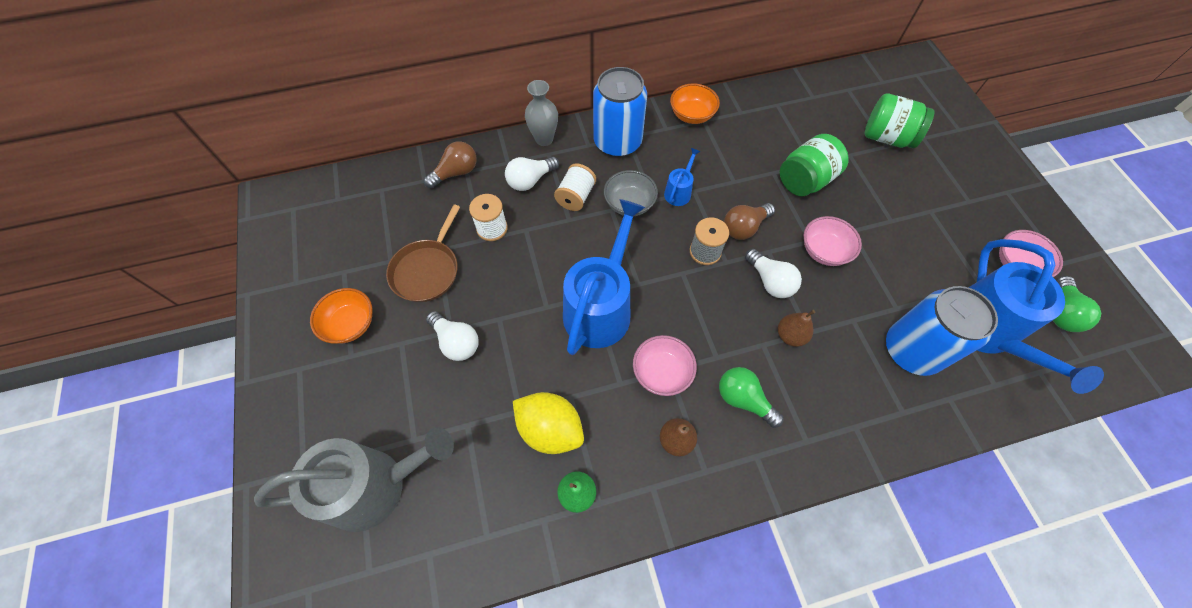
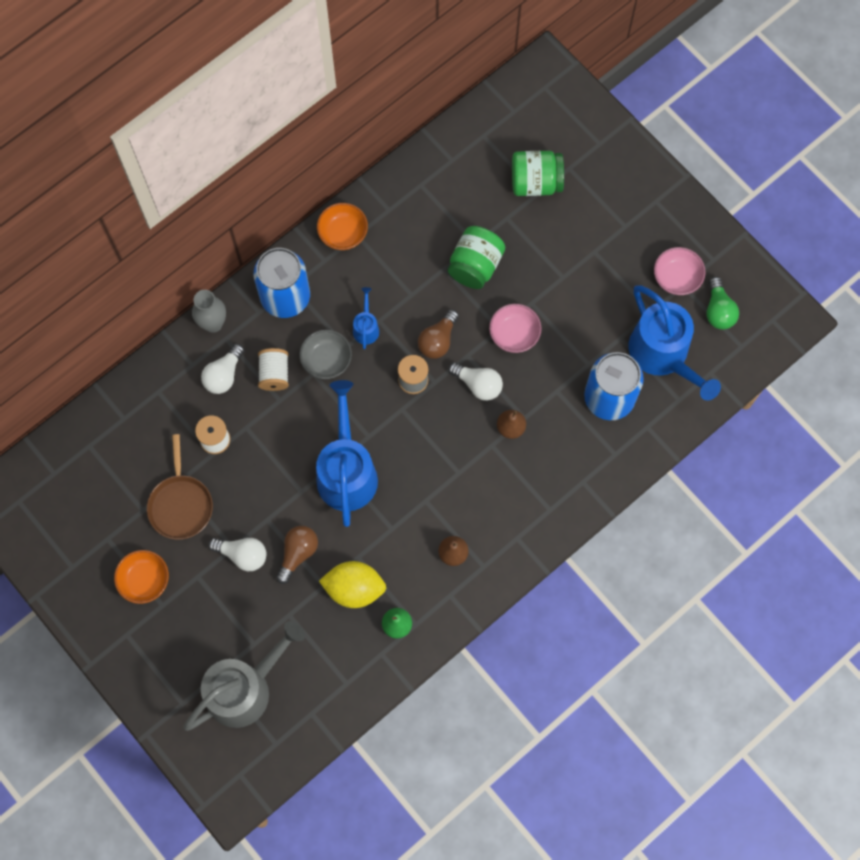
camera: 25 degrees left, 10 degrees up
(456, 173) = (149, 397): brown light bulb -> brown light bulb (298, 553)
(662, 372) = (420, 505): pink bowl -> none
(743, 399) = (492, 498): green light bulb -> none

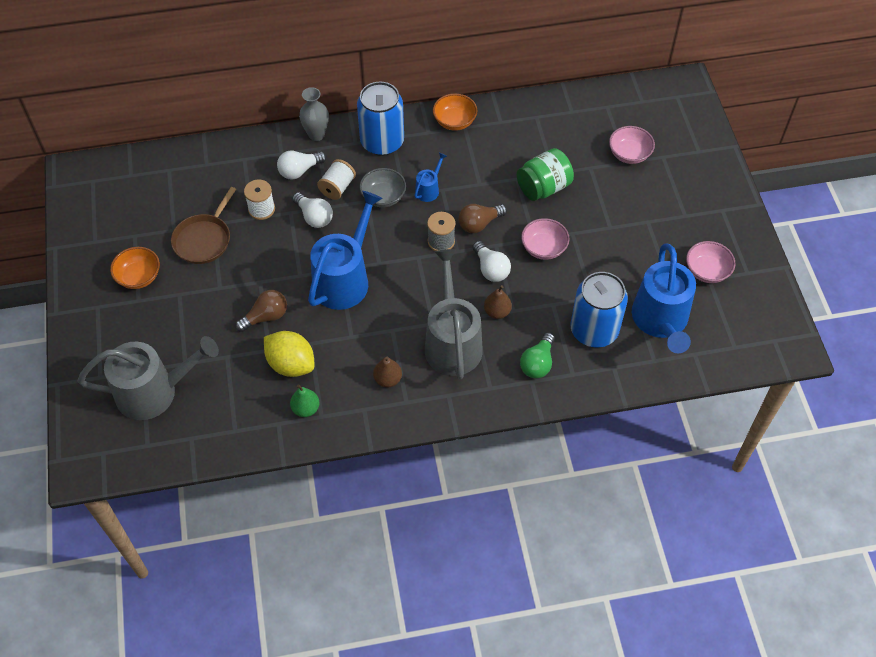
camera: 30 degrees right, 15 degrees down
(242, 555) = (223, 296): white light bulb -> white light bulb (314, 217)
(488, 482) = (452, 342): none -> grey watering can
(535, 182) = (629, 154): green jar -> pink bowl
(718, 310) = (729, 311): green light bulb -> green light bulb (537, 363)

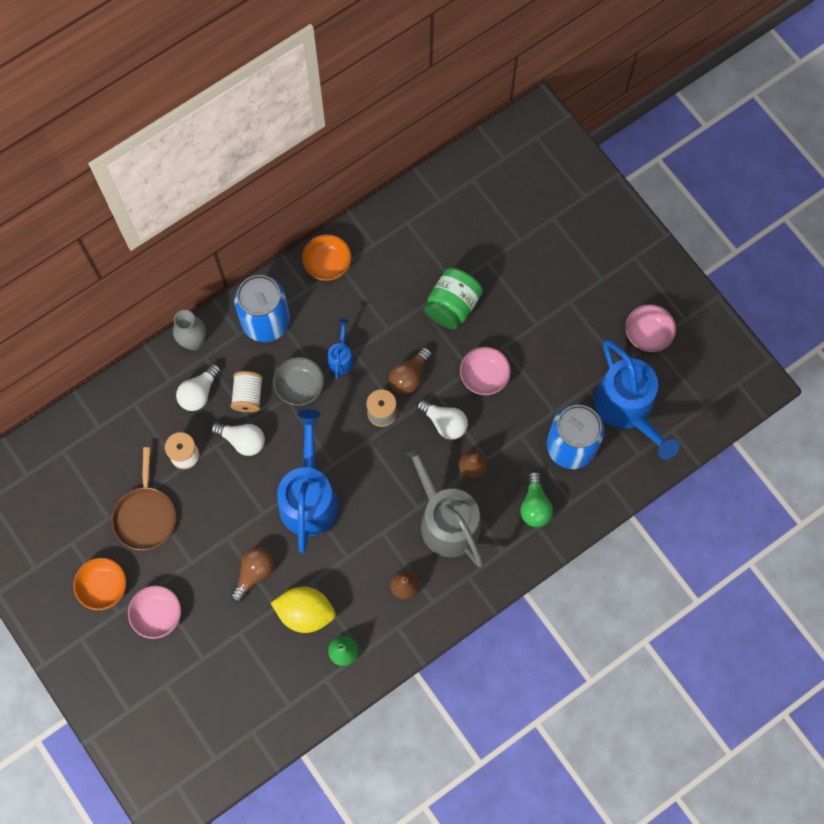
camera: 25 degrees left, 15 degrees up
(154, 392) = (190, 702): grey watering can -> none
(629, 154) = (519, 229): pink bowl -> pink bowl (157, 615)

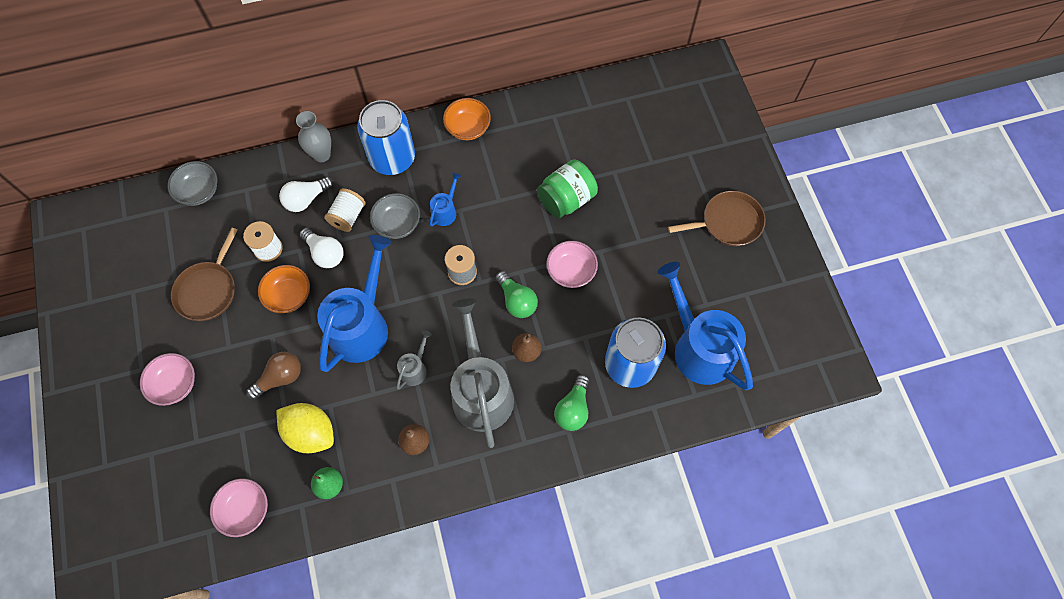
camera: 20 degrees right, 5 degrees down
(88, 421) = (199, 191): none -> grey bowl
(103, 587) = (140, 341): orange bowl -> orange bowl (289, 296)
(376, 520) = (415, 369): none -> grey watering can
(409, 376) = (501, 248): brown light bulb -> none
(444, 423) = (517, 301): white light bulb -> green light bulb
(613, 277) = (728, 222): none -> brown pan
(627, 408) = (699, 347): blue watering can -> blue watering can turned 150 degrees clockwise
(647, 334) = (743, 285): pink bowl -> pink bowl (245, 510)

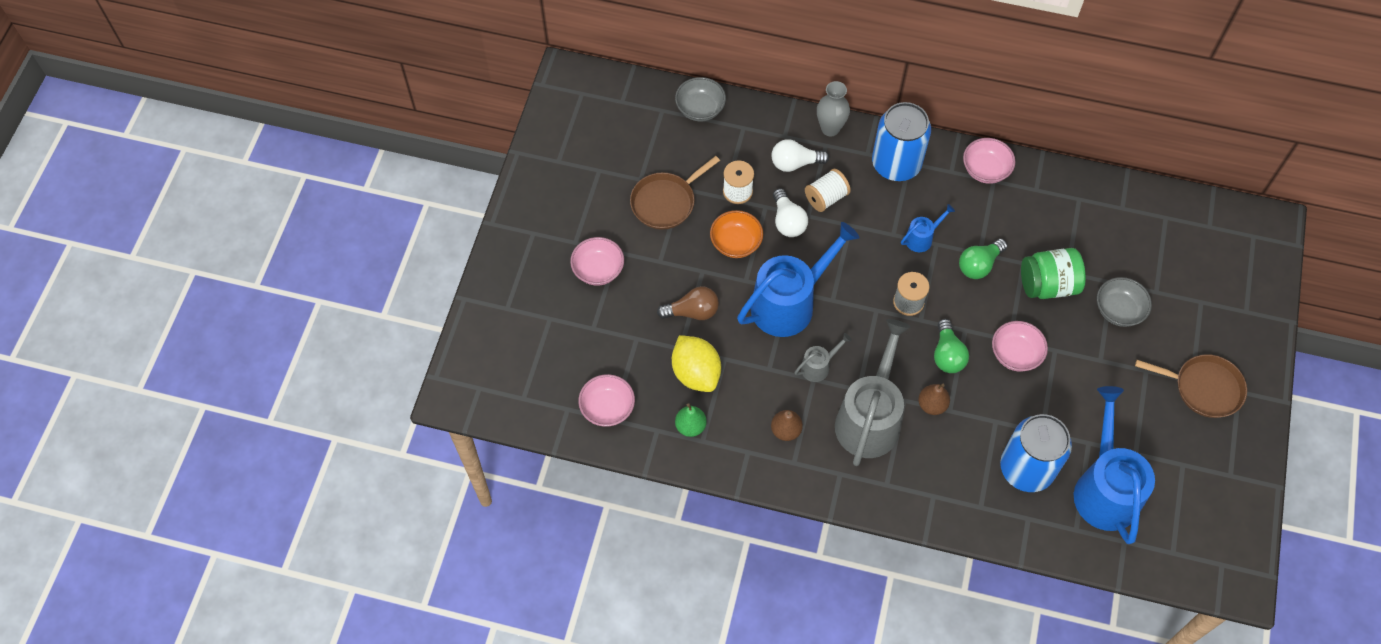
camera: 30 degrees right, 5 degrees down
(397, 224) = (869, 227): grey bowl -> grey bowl (1118, 310)
(468, 128) = (985, 170): orange bowl -> pink bowl
(573, 409) = (949, 479): green light bulb -> green light bulb (979, 265)

